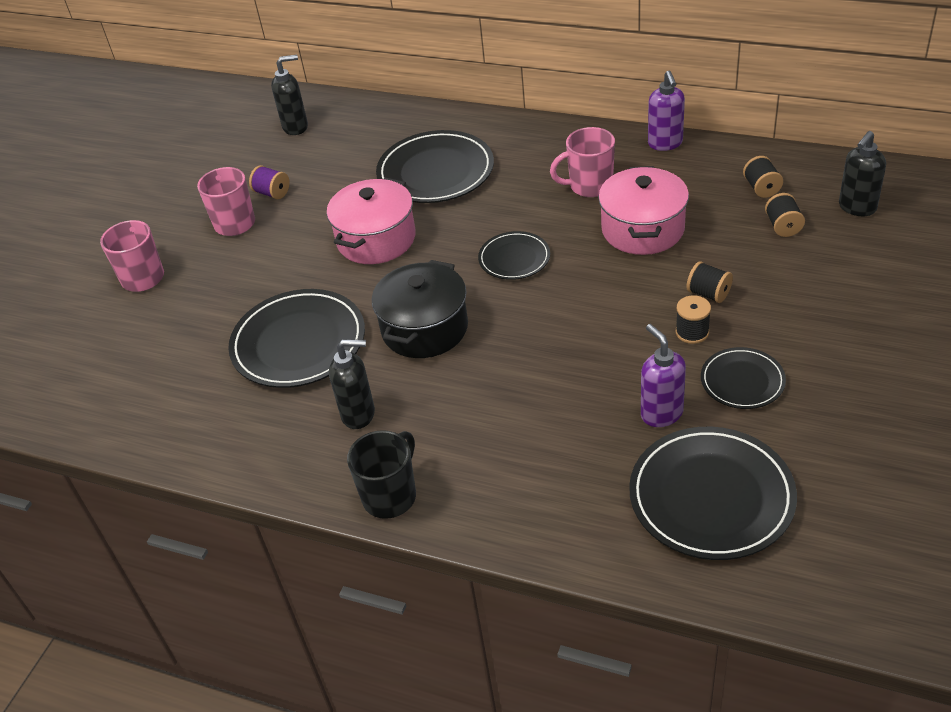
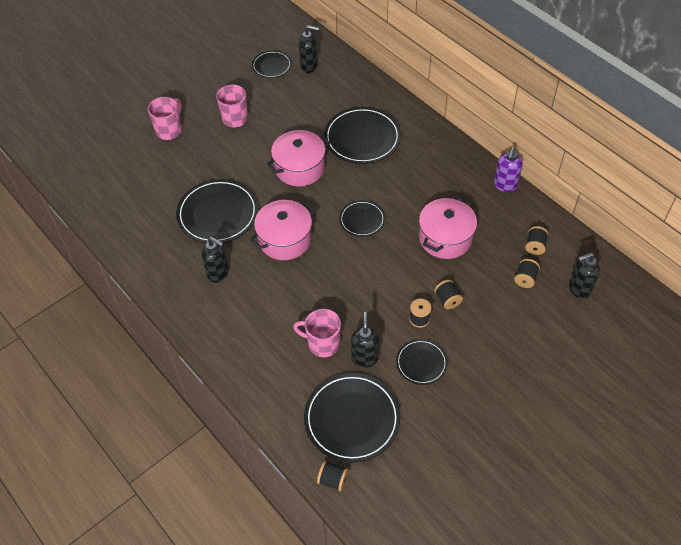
camera: 25 degrees right, 10 degrees up
(241, 147) = (271, 66): none -> black plate
(272, 193) = (267, 107): purple spool -> none
(390, 496) = (202, 329): black mug -> none
(424, 328) = (285, 239): black pot -> pink pot
(589, 186) = (439, 192): pink mug -> pink mug (322, 344)
(661, 413) = (365, 358): purple soap dispenser -> black soap dispenser
(755, 590) = (333, 480): none -> black spool

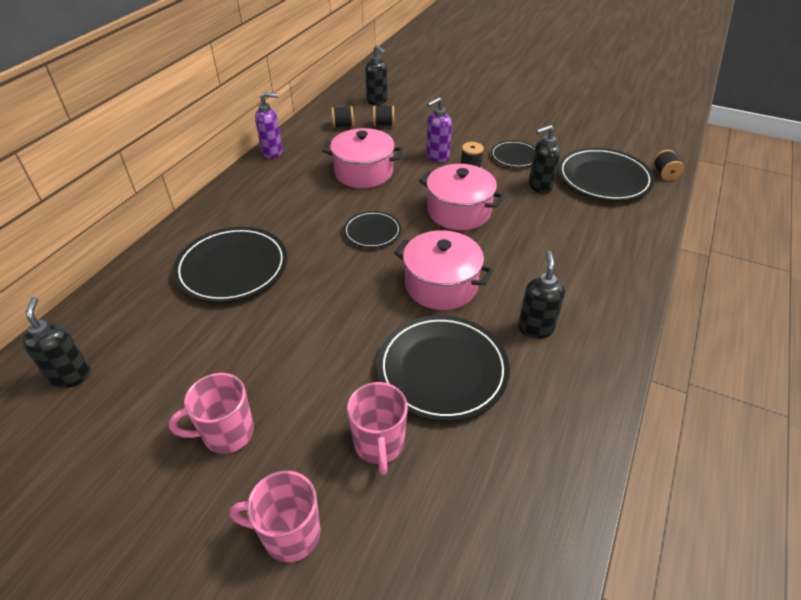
camera: 115 degrees left, 10 degrees down
(271, 66) = (70, 432): black plate -> none
(299, 168) = (312, 311): pink pot -> pink pot (459, 211)
(322, 344) = (549, 215): pink mug -> pink mug (379, 444)
(447, 300) = (437, 157): black spool -> purple soap dispenser

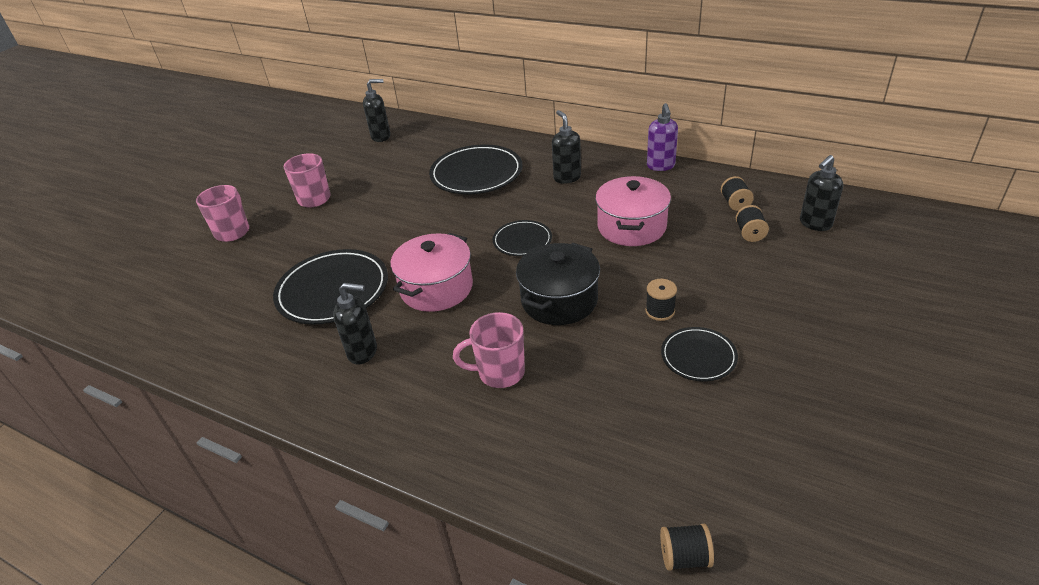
camera: 95 degrees right, 5 degrees down
(379, 444) = (277, 261): pink mug -> pink mug (500, 372)
(437, 157) = (679, 281): purple soap dispenser -> none
(459, 211) = (559, 300): pink pot -> black pot
(539, 186) = (621, 377): black soap dispenser -> black soap dispenser (567, 178)
(603, 178) = (655, 459): black plate -> none

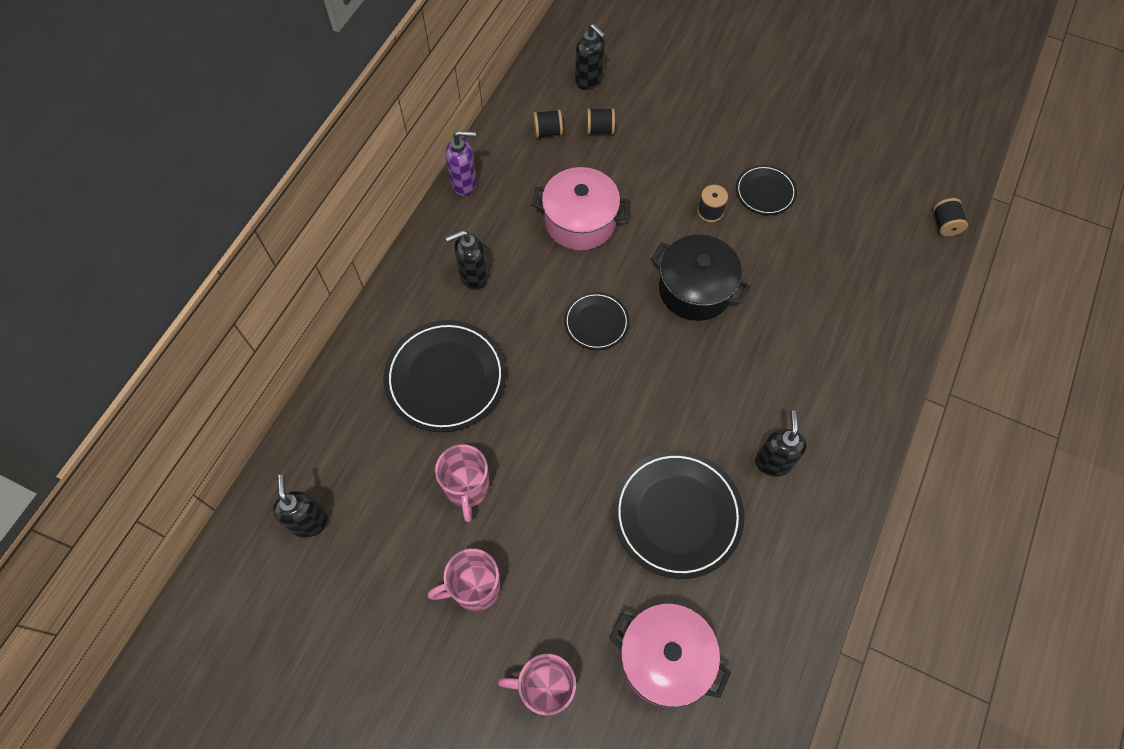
camera: 95 degrees left, 25 degrees up
(436, 288) = (675, 403): pink pot -> pink pot (665, 659)
(500, 372) = (792, 337): pink mug -> pink mug (467, 488)

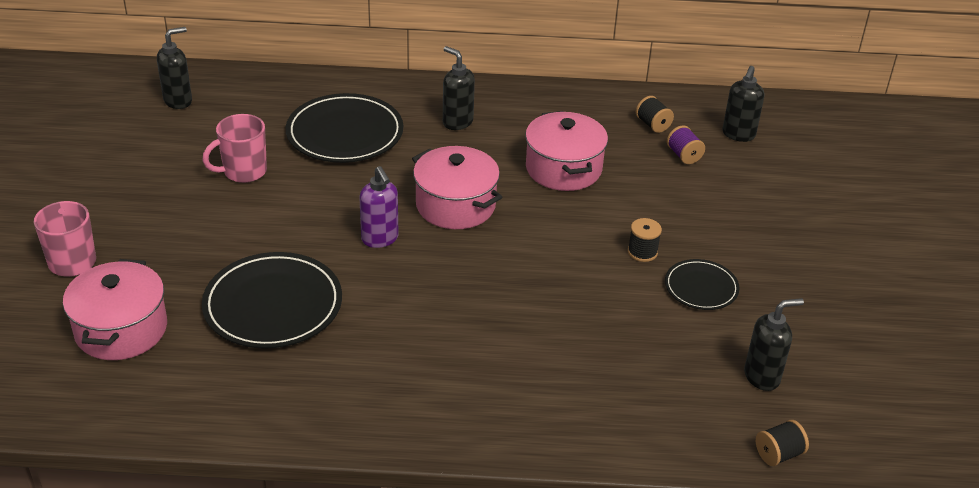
camera: 65 degrees right, 25 degrees down
(464, 184) = (553, 93): purple soap dispenser -> purple soap dispenser (380, 239)
(474, 588) = (152, 199): pink mug -> none
(596, 322) = (455, 205): black plate -> pink pot
(600, 129) = (684, 155): black spool -> purple spool
(695, 289) = (537, 262): black pot -> none
(773, 462) = (364, 362): black soap dispenser -> black soap dispenser (762, 377)

